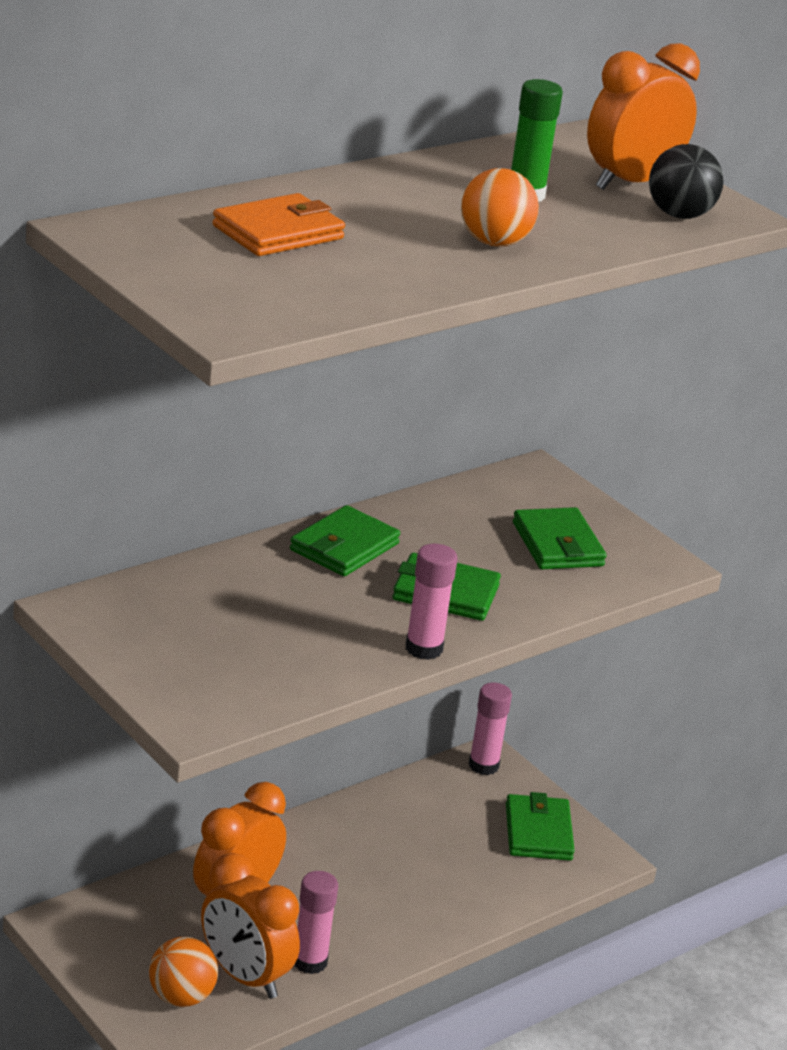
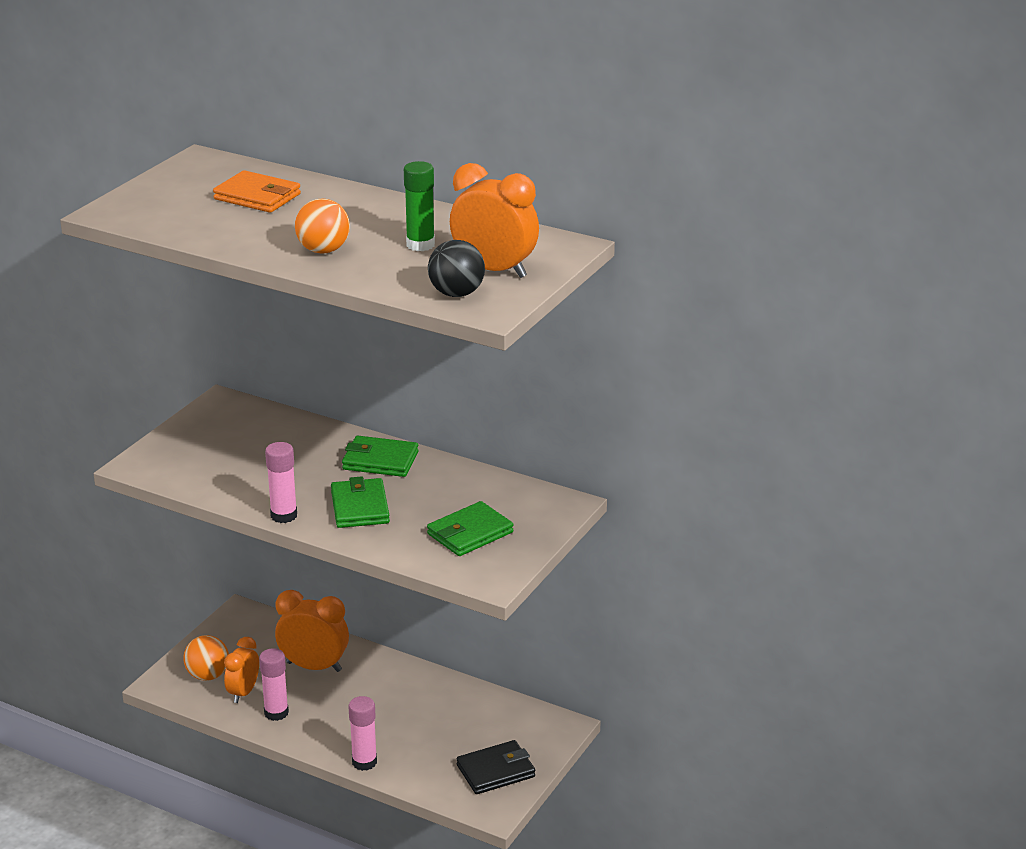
camera: 70 degrees right, 0 degrees up
(244, 976) = (243, 692): orange clock -> orange clock, size x0.65
(483, 765) = (552, 726): pink glue stick -> pink glue stick (364, 762)
(538, 832) = (495, 771): green wallet -> black wallet

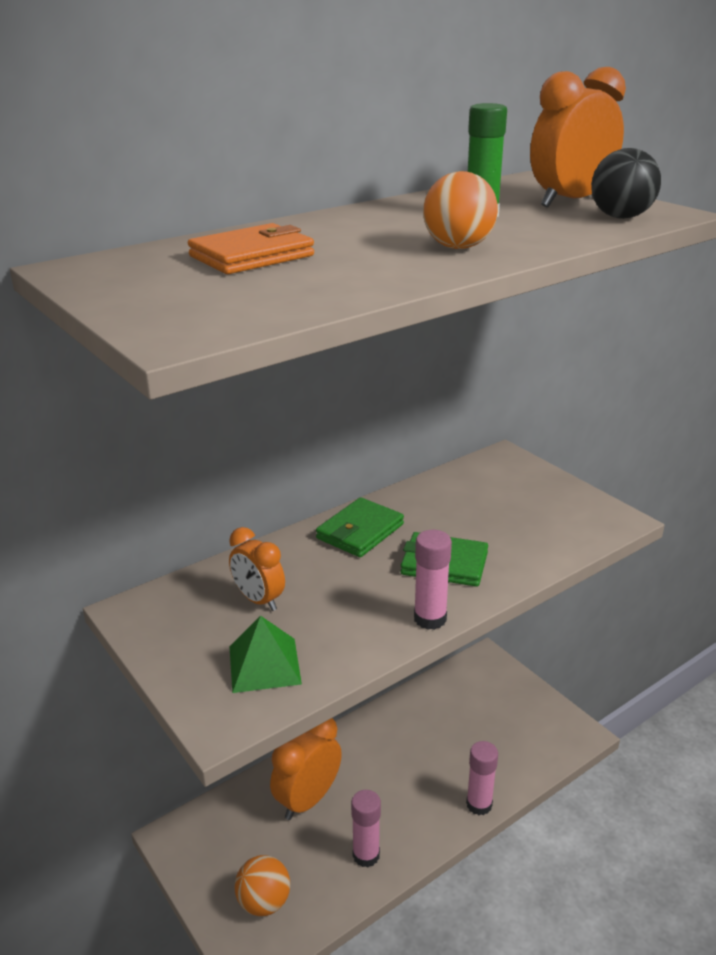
camera: 65 degrees left, 0 degrees up
(195, 465) = (264, 664): none -> green pyramid
(243, 692) = (315, 875): orange clock -> orange clock (258, 600)
(470, 533) = (529, 512): green wallet -> none
(495, 771) = (528, 716): black wallet -> none

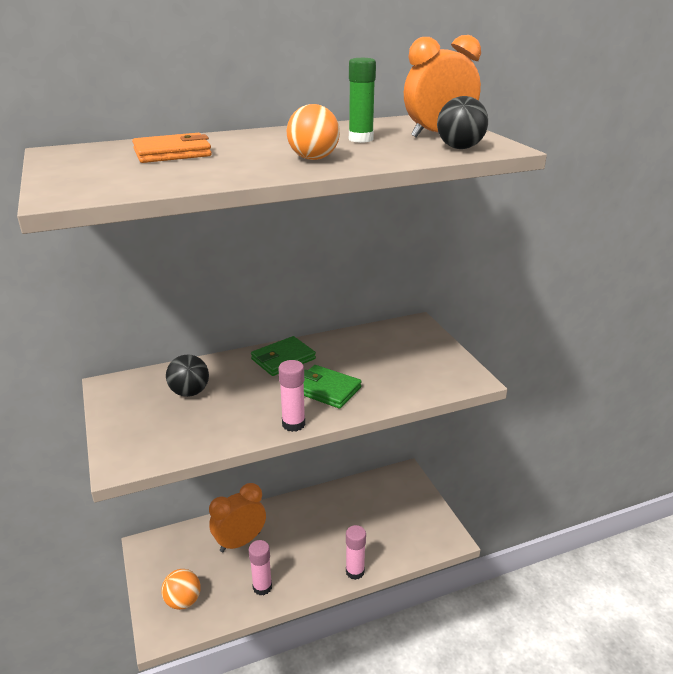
camera: 15 degrees right, 0 degrees up
(258, 600) = (190, 392): orange clock -> black ball
(264, 664) = (168, 433): green pyramid -> none

